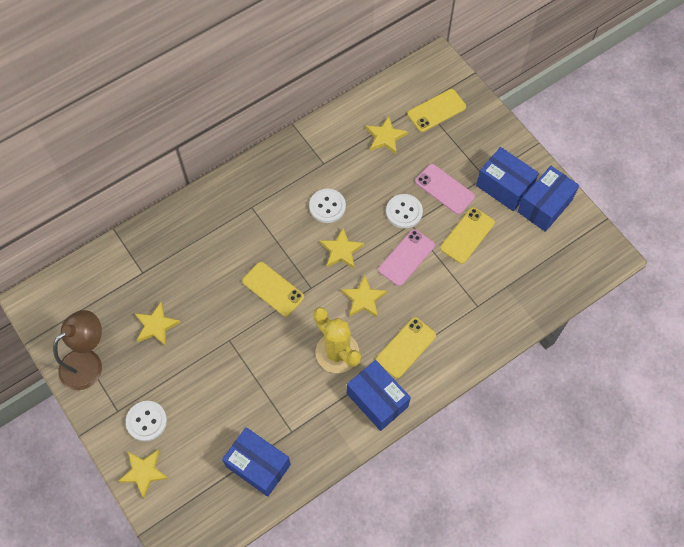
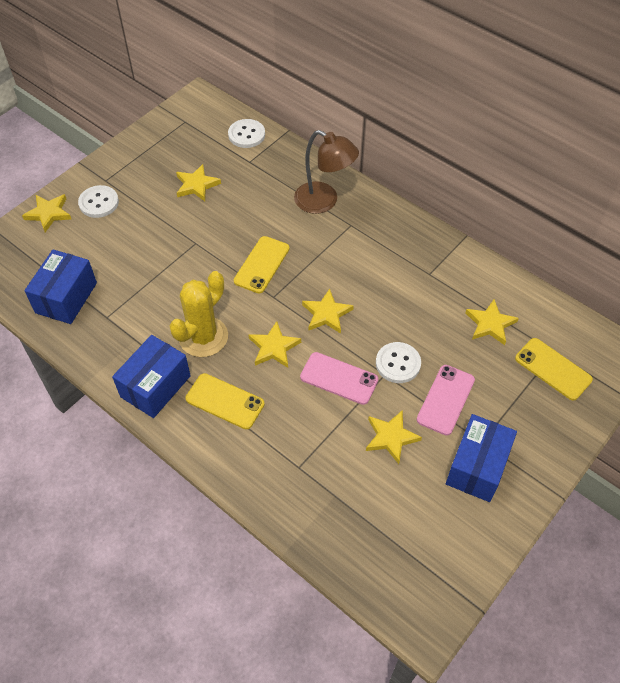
camera: 75 degrees right, 10 degrees down
(88, 363) = (148, 149): brown lamp -> brown lamp (324, 202)
(327, 206) = (376, 289): white button -> white button (246, 135)
(467, 235) = (391, 437): yellow phone -> yellow star
(544, 206) = (468, 522): blue box -> none

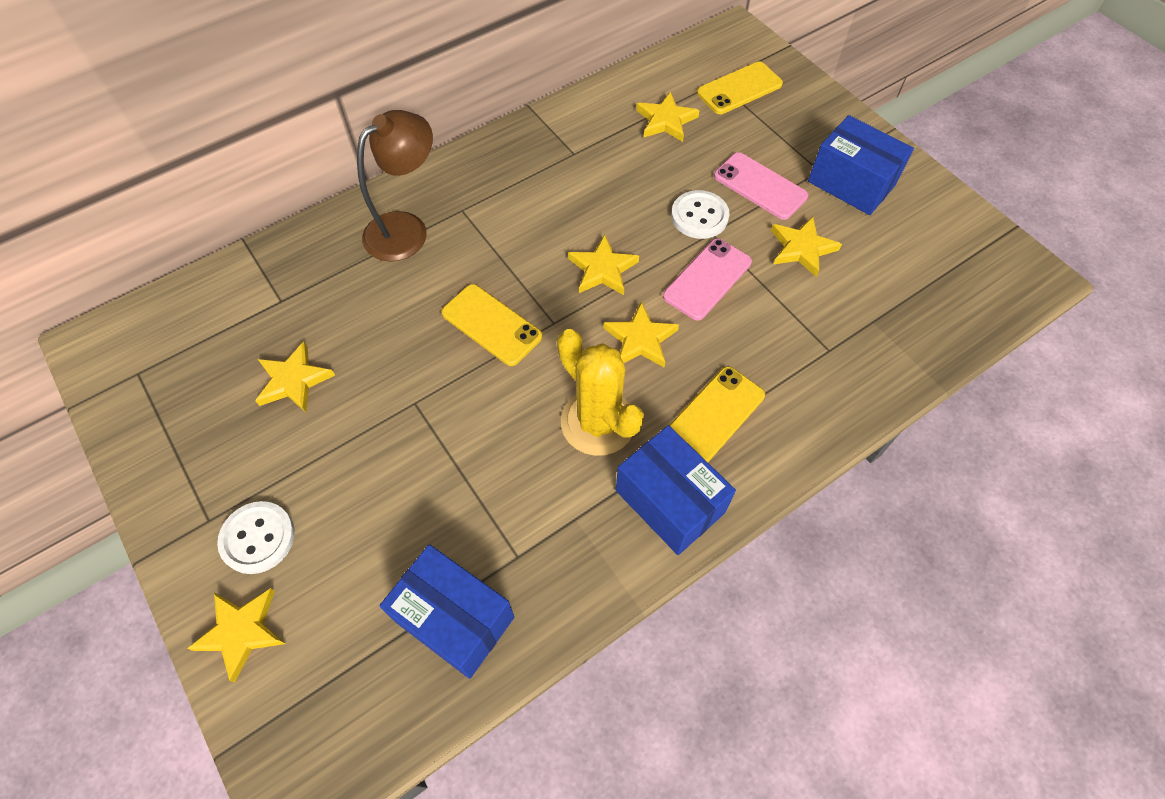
camera: 75 degrees left, 5 degrees up
(246, 135) = (221, 293): white button -> none

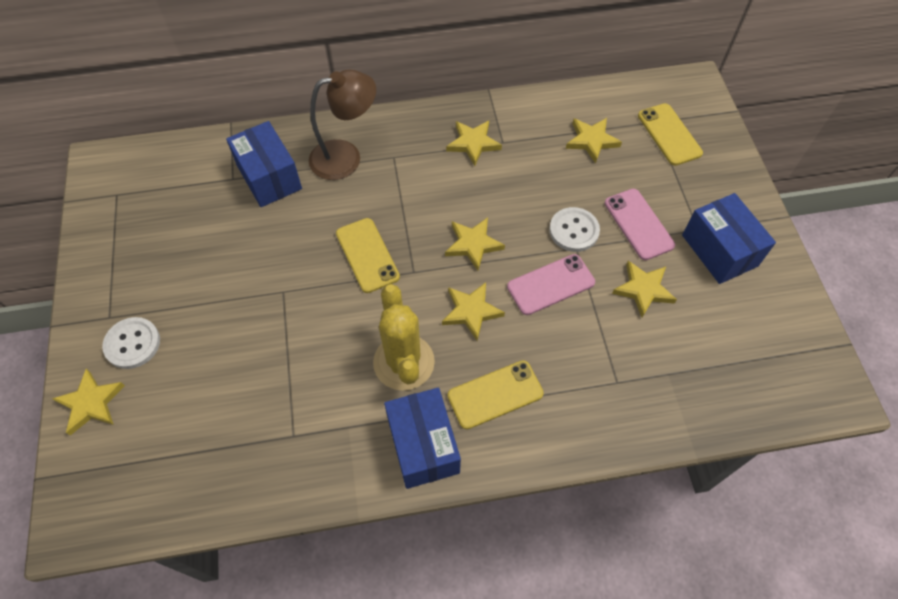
camera: 25 degrees right, 0 degrees up
(293, 380) = (211, 241): yellow star -> yellow star (473, 143)
(454, 619) = (227, 460): blue box -> blue box (269, 177)
(739, 88) = (669, 134): yellow phone -> yellow phone turned 75 degrees clockwise

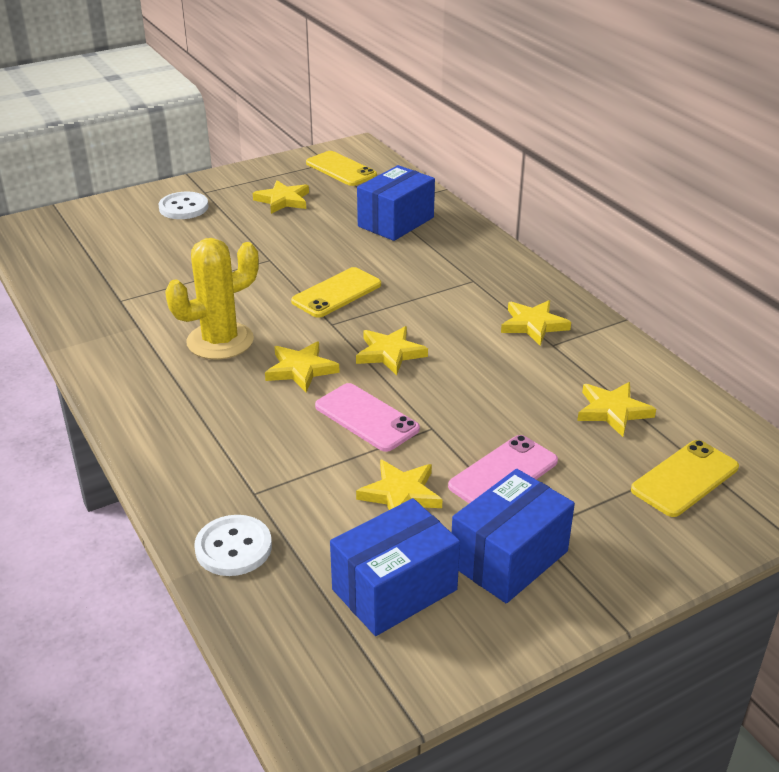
camera: 70 degrees right, 25 degrees down
(91, 403) = (123, 206): yellow star -> yellow star (283, 200)
(346, 157) = (451, 254): brown lamp -> none
(423, 446) = (130, 372): blue box -> blue box (394, 590)
(495, 395) = (204, 405): yellow phone -> yellow phone (341, 169)
(574, 230) = (456, 421): white button -> white button (233, 547)

